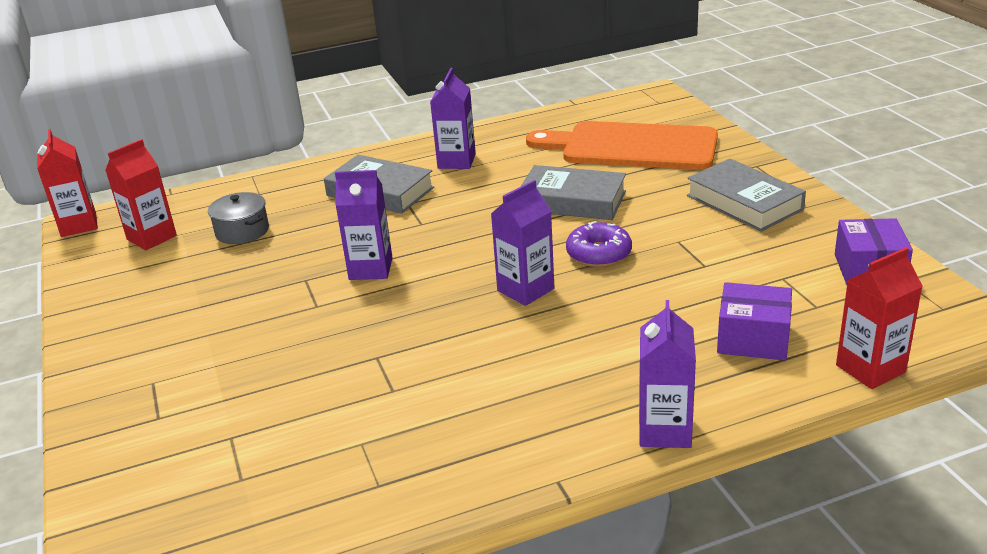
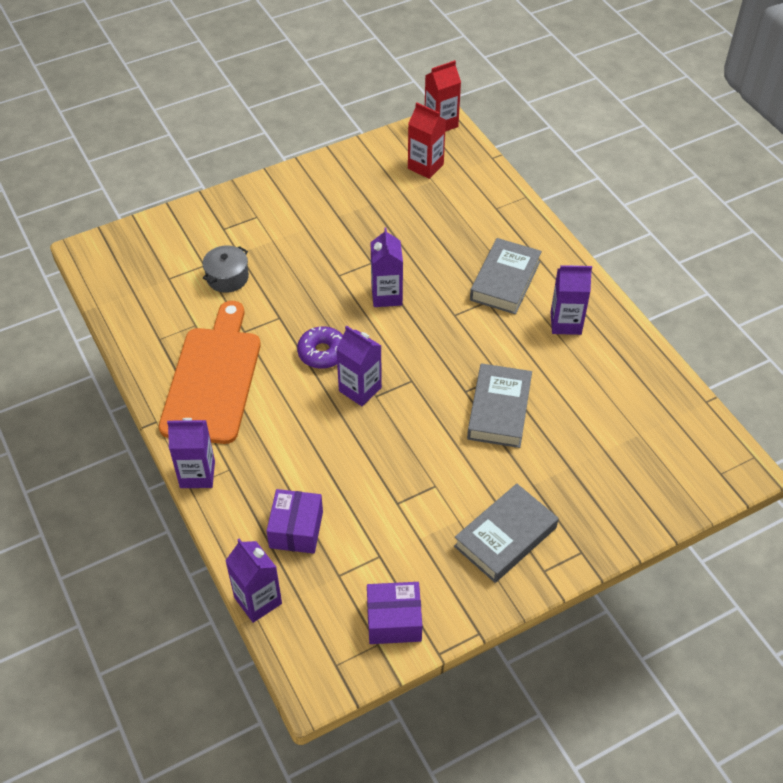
camera: 80 degrees right, 20 degrees up
(242, 231) = (437, 212): grey pot -> grey pot (227, 277)
(599, 254) = (412, 432): purple donut -> purple donut (322, 353)
(632, 146) = (611, 451): orange cutting board -> orange cutting board (213, 379)
(870, 369) = (258, 600): red carton -> purple carton

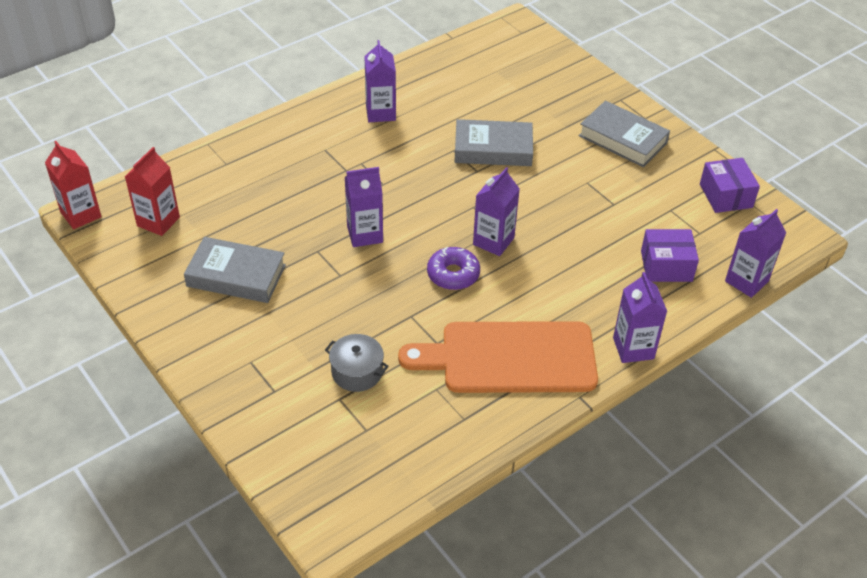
camera: 100 degrees left, 5 degrees down
(505, 281) = (332, 152): grey book -> grey book (236, 275)

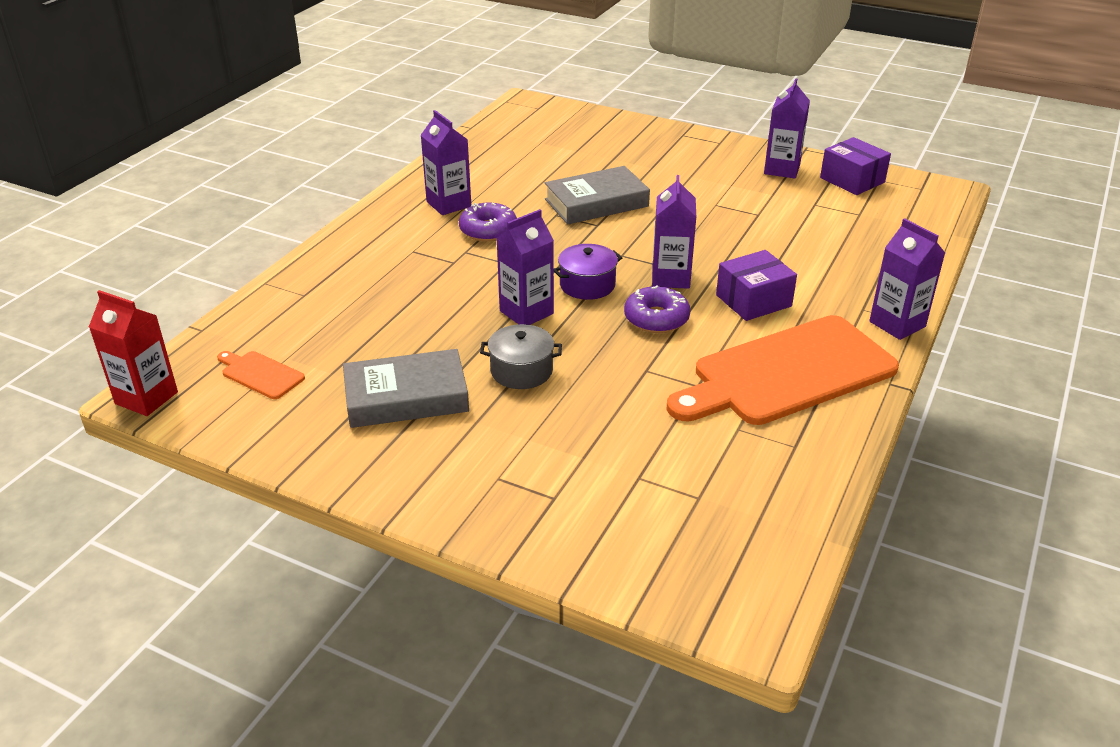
camera: 25 degrees left, 10 degrees down
(158, 221) = (260, 374): red carton -> orange cutting board
(357, 372) = (635, 444): grey pot -> grey pot (521, 371)
(391, 148) = (488, 230): none -> purple donut
(426, 225) = (587, 285): none -> purple pot
(622, 139) = (715, 163): grey book -> none
(666, 266) = (857, 248): purple box -> purple box (753, 300)
(746, 281) = (939, 238): purple carton -> purple carton (782, 169)

